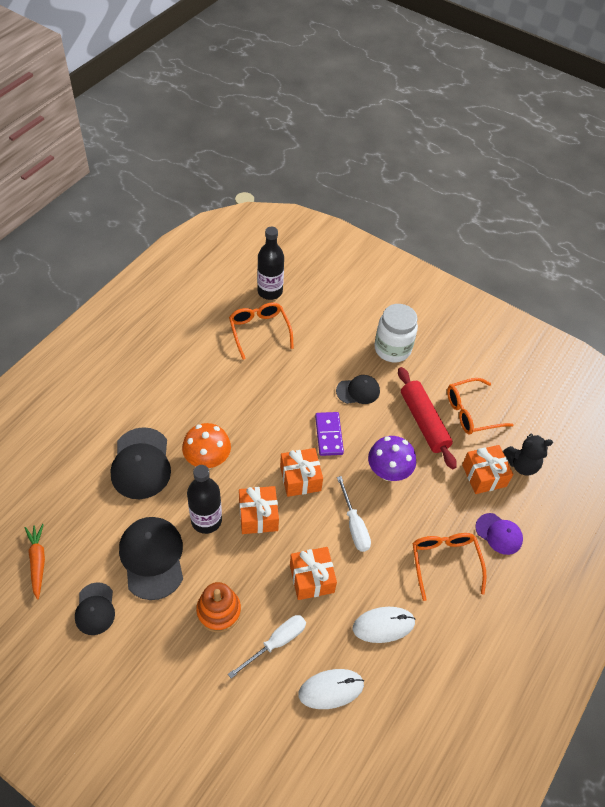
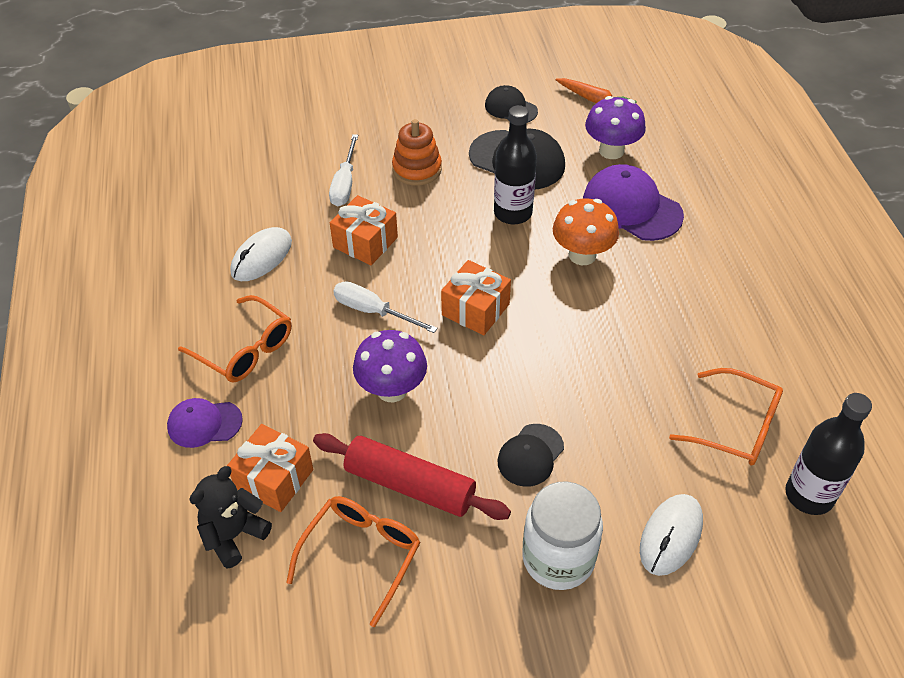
camera: 140 degrees right, 5 degrees down
(92, 511) = (611, 151): none -> purple mushroom
(141, 463) = (631, 207): black cap -> purple cap
(258, 516) = (473, 250): orange gift -> none
(329, 435) = (500, 375): purple domino -> none
(331, 689) = (266, 189): white mouse -> white mouse (671, 536)

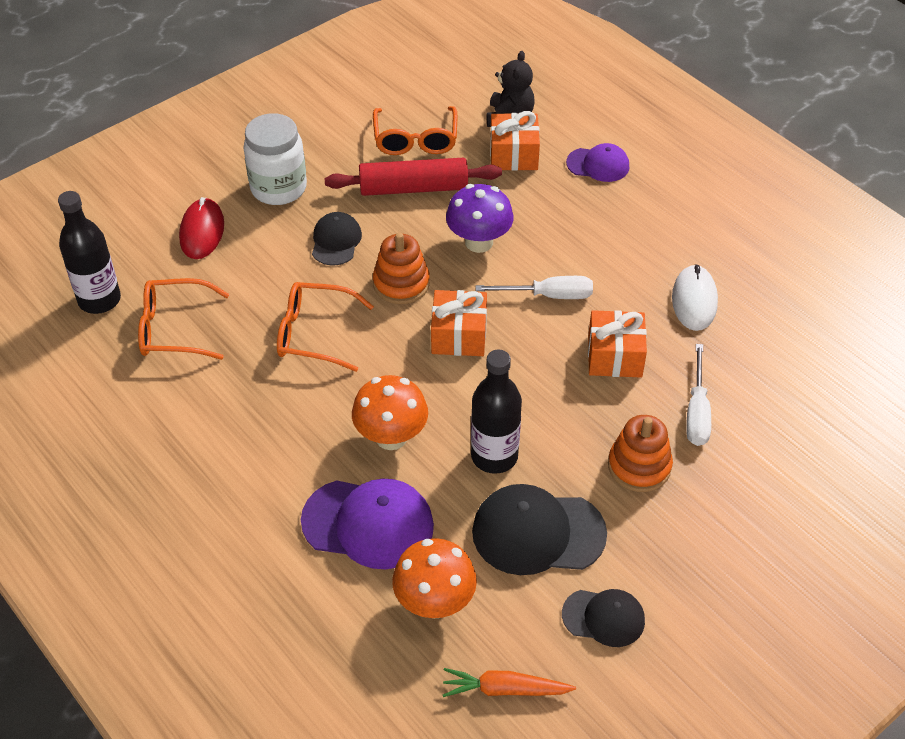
camera: 150 degrees right, 0 degrees up
(204, 424) = (598, 165): purple cap -> purple cap turned 45 degrees clockwise
(245, 349) = (623, 223): orange glasses -> orange glasses (314, 334)
(345, 184) = (697, 412): white screwdriver -> white screwdriver turned 150 degrees counterclockwise
(494, 379) = (401, 284): none -> orange stacking toy
(611, 151) = (434, 603): purple mushroom -> orange mushroom
(671, 536) = (202, 231): white mouse -> red mouse

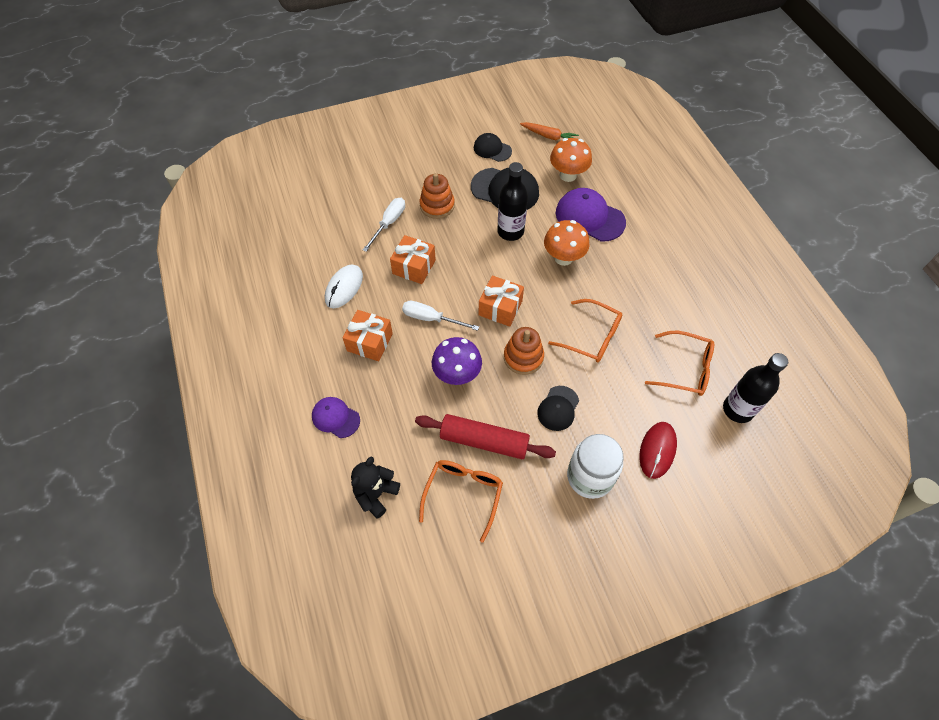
camera: 160 degrees left, 10 degrees up
(513, 155) = (393, 450): orange gift -> orange gift (369, 342)

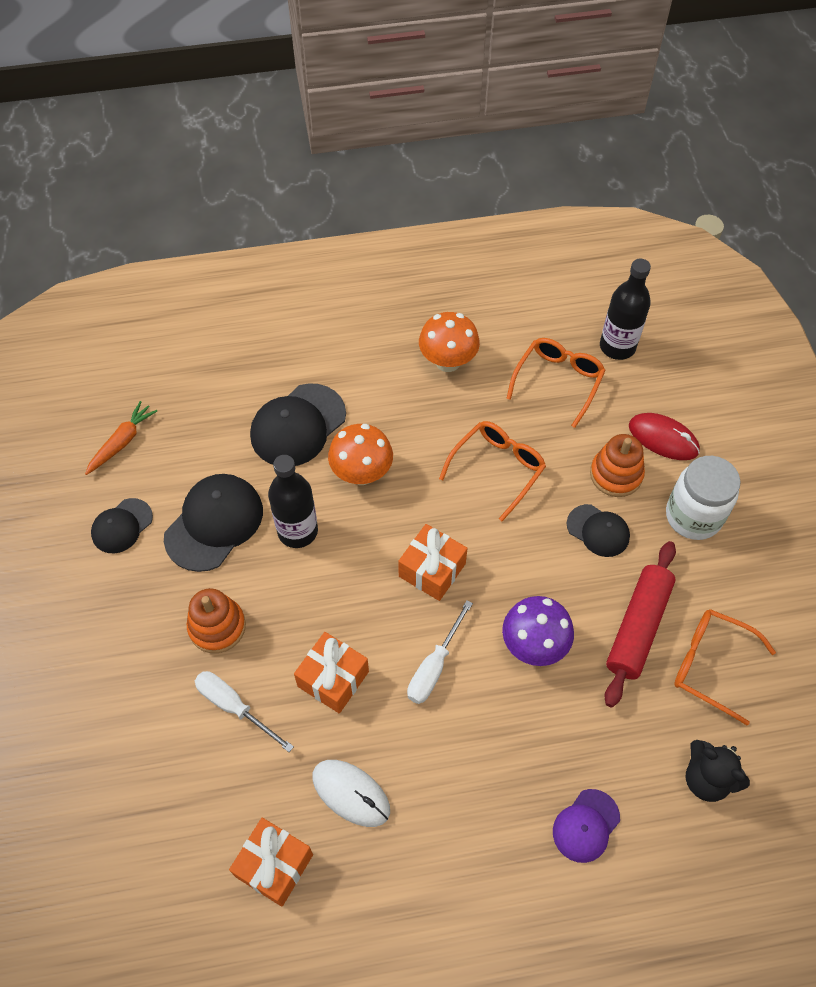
camera: 80 degrees left, 0 degrees up
(369, 342) = (461, 762): orange gift -> orange gift (274, 865)
(523, 357) = (517, 556): orange stacking toy -> orange stacking toy (616, 474)
(568, 175) = (210, 434): orange mushroom -> orange mushroom (448, 361)
(589, 217) = (298, 425): purple cap -> black cap

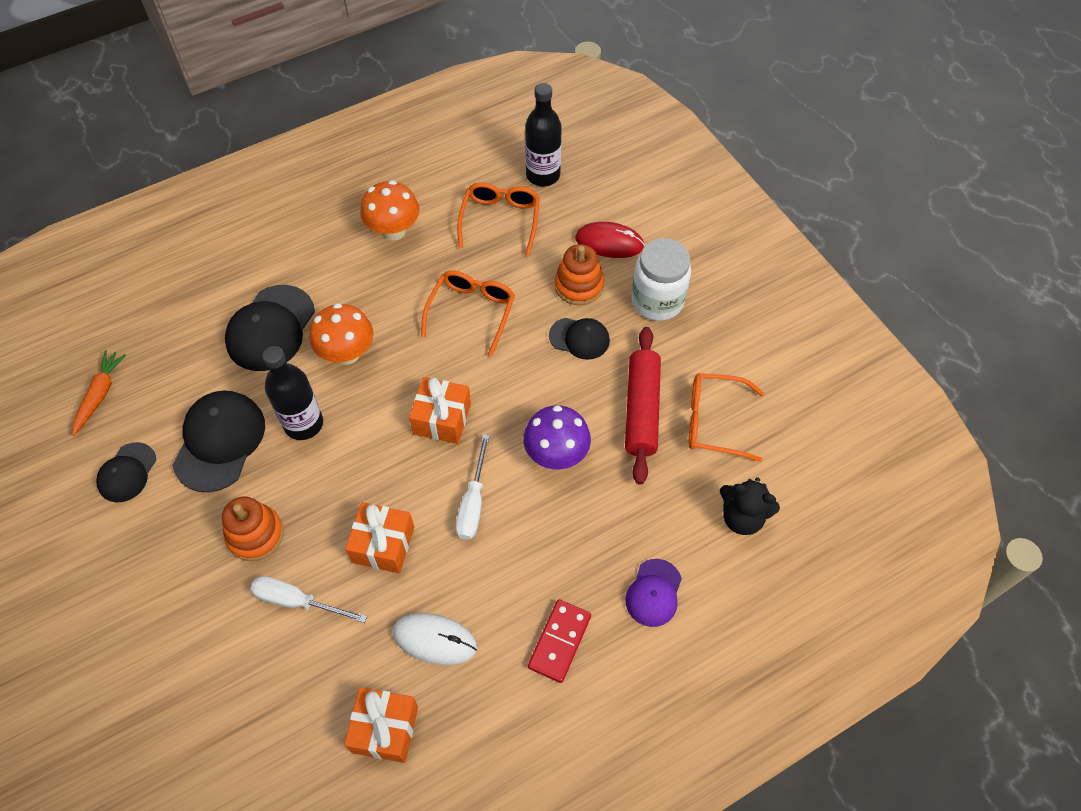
camera: 20 degrees left, 0 degrees up
(472, 841) = (559, 641): none -> red domino

